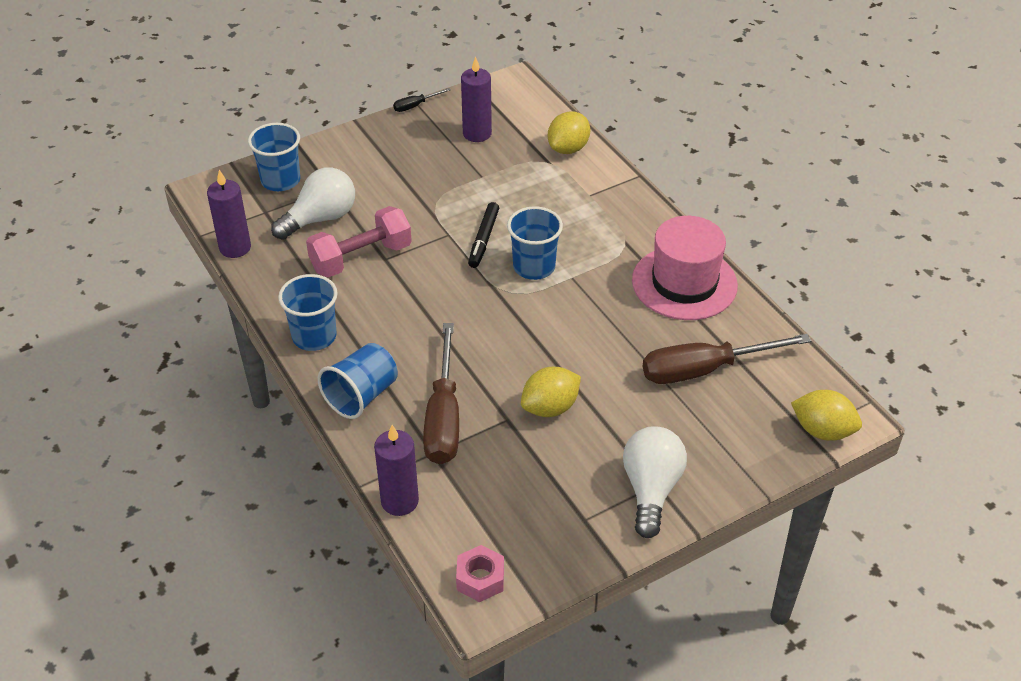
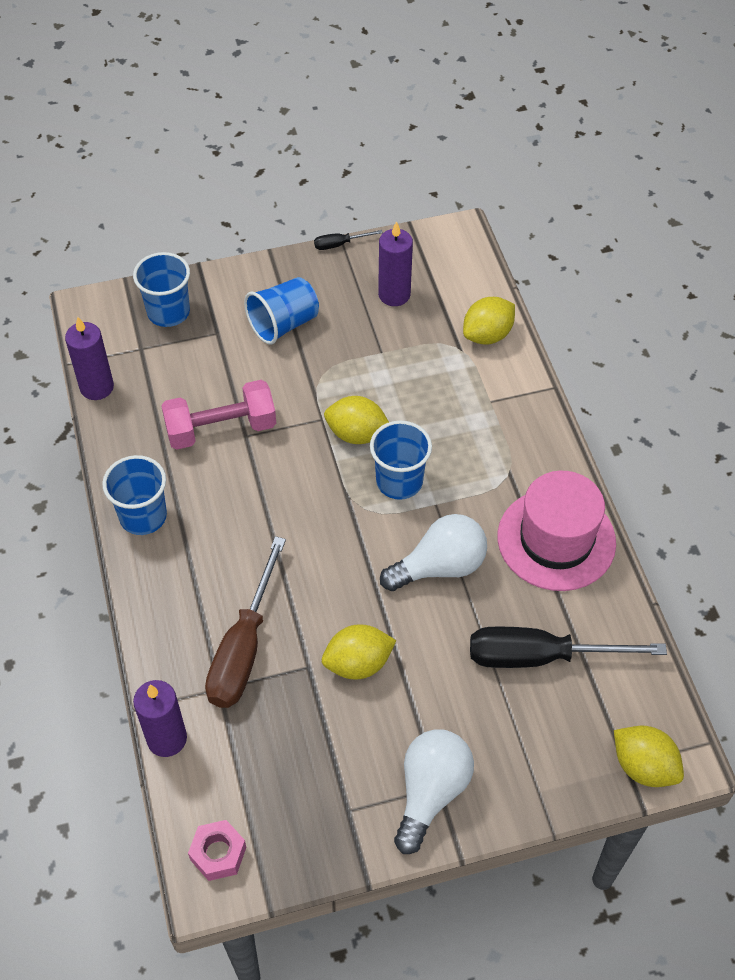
camera: 15 degrees right, 10 degrees up
(320, 218) = (194, 369): white light bulb -> white light bulb (439, 566)
(361, 396) = (168, 601): blue cup -> blue cup (283, 324)
(483, 239) = (357, 434): black marker -> yellow lemon
(704, 370) = (540, 656): brown screwdriver -> black screwdriver

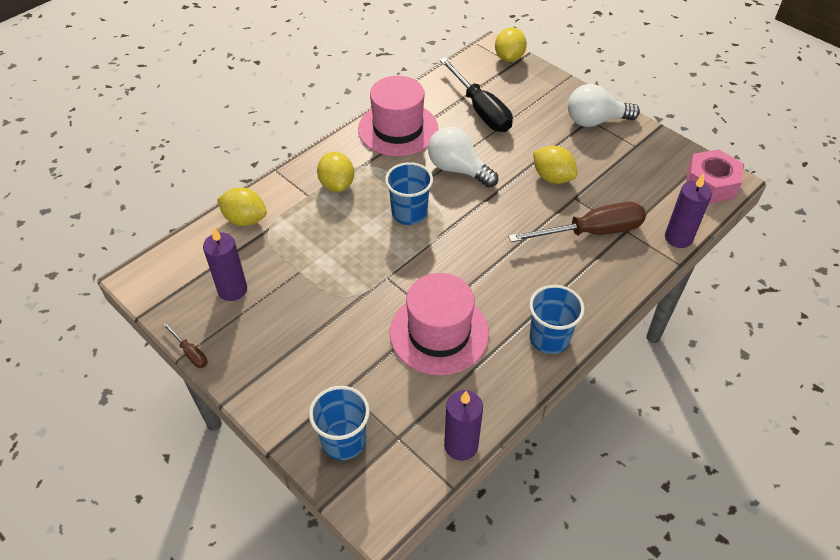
camera: 120 degrees left, 5 degrees down
(218, 853) = (710, 184): pink nut -> pink nut, size x1.57
(221, 429) = (439, 333): pink dumbbell -> pink hat
(283, 324) = (307, 347): blue cup -> none
(339, 244) = (190, 353): black screwdriver -> brown screwdriver
(357, 434) = (386, 252): yellow lemon -> yellow lemon (337, 184)

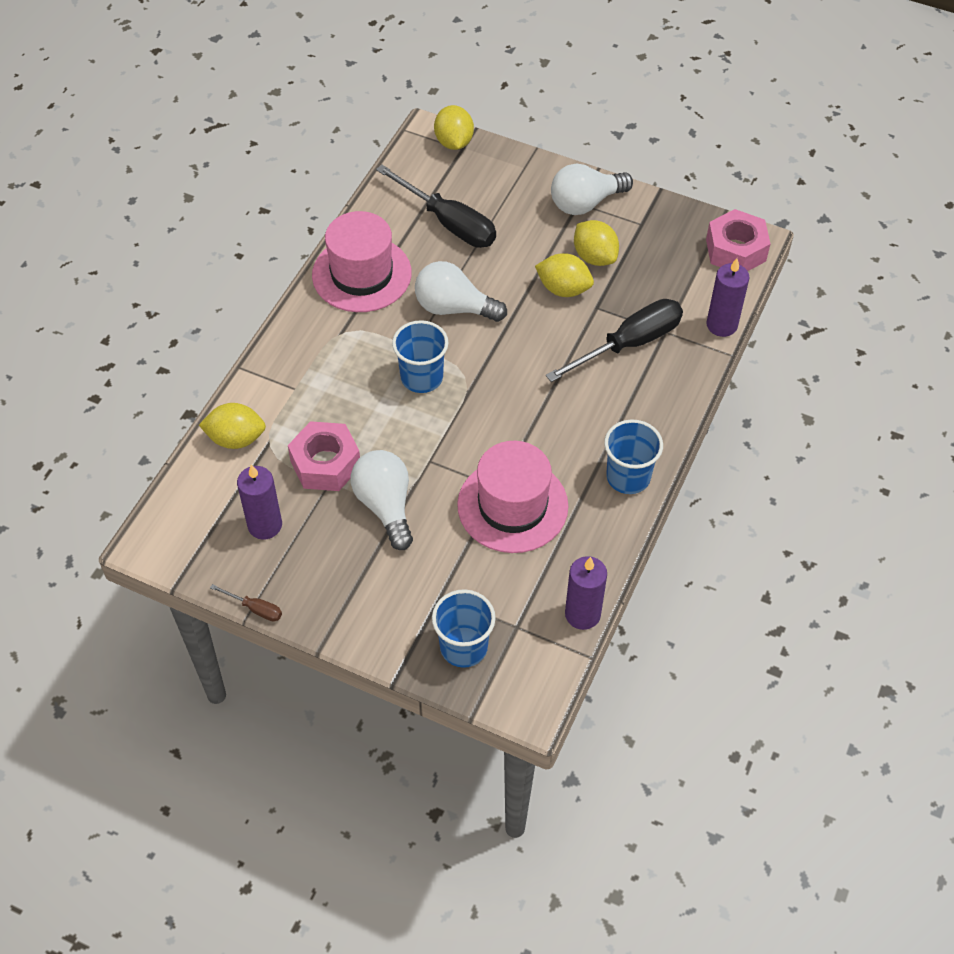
camera: 20 degrees left, 5 degrees up
(303, 257) = (325, 464): none -> pink nut
(334, 302) = (385, 506): none -> white light bulb
(337, 184) = (322, 365): yellow lemon -> yellow lemon (594, 257)
(591, 232) = (629, 344): brown screwdriver -> black screwdriver

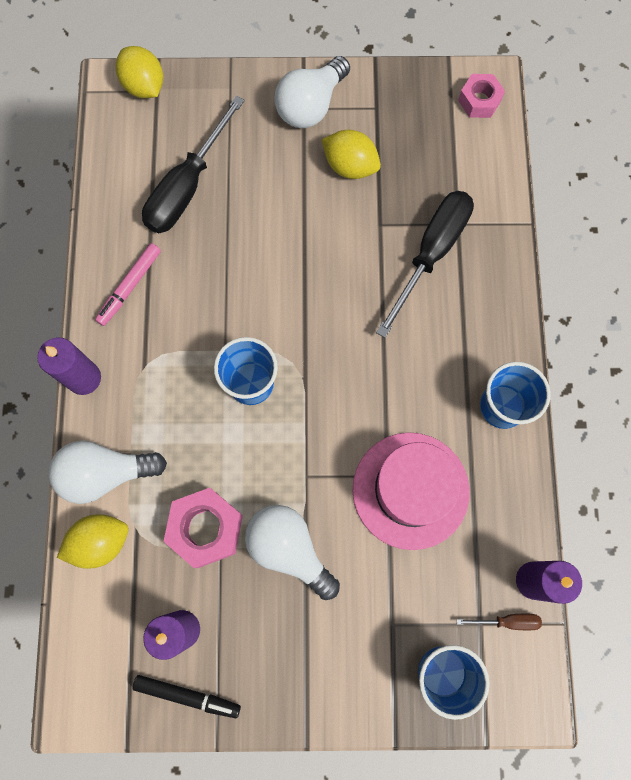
camera: 25 degrees left, 20 degrees up
(243, 573) = (187, 695): none -> black marker
(255, 608) = (221, 730): brown screwdriver -> brown screwdriver (507, 621)
(361, 274) = (129, 287): pink hat -> pink marker
(449, 223) = (187, 187): black screwdriver -> black screwdriver turned 105 degrees clockwise
(454, 308) = (242, 286): white light bulb -> white light bulb (105, 473)
(563, 289) = (338, 217): yellow lemon -> none
(721, 325) = (506, 193): purple candle -> purple candle (84, 378)
(736, 250) = (479, 101): pink nut -> pink nut, size x0.64

